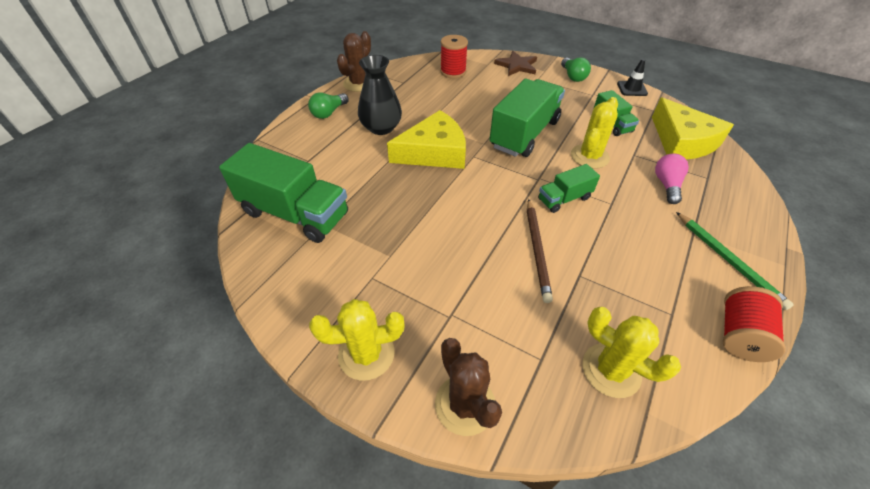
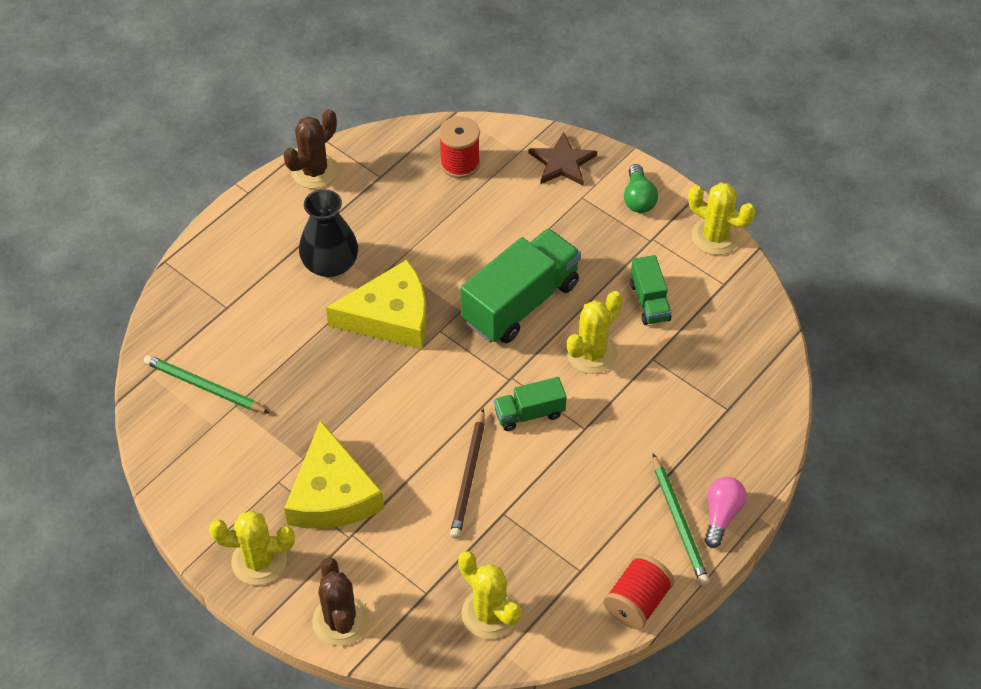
camera: 10 degrees right, 5 degrees up
(295, 214) = (204, 387): green truck -> green pencil
(329, 113) = (264, 225): green light bulb -> none
(632, 89) = (715, 236): black traffic cone -> yellow cactus
(666, 185) = (668, 412): pink light bulb -> pink light bulb (721, 515)
(682, 141) = (730, 346): yellow cheese -> yellow cheese (332, 494)

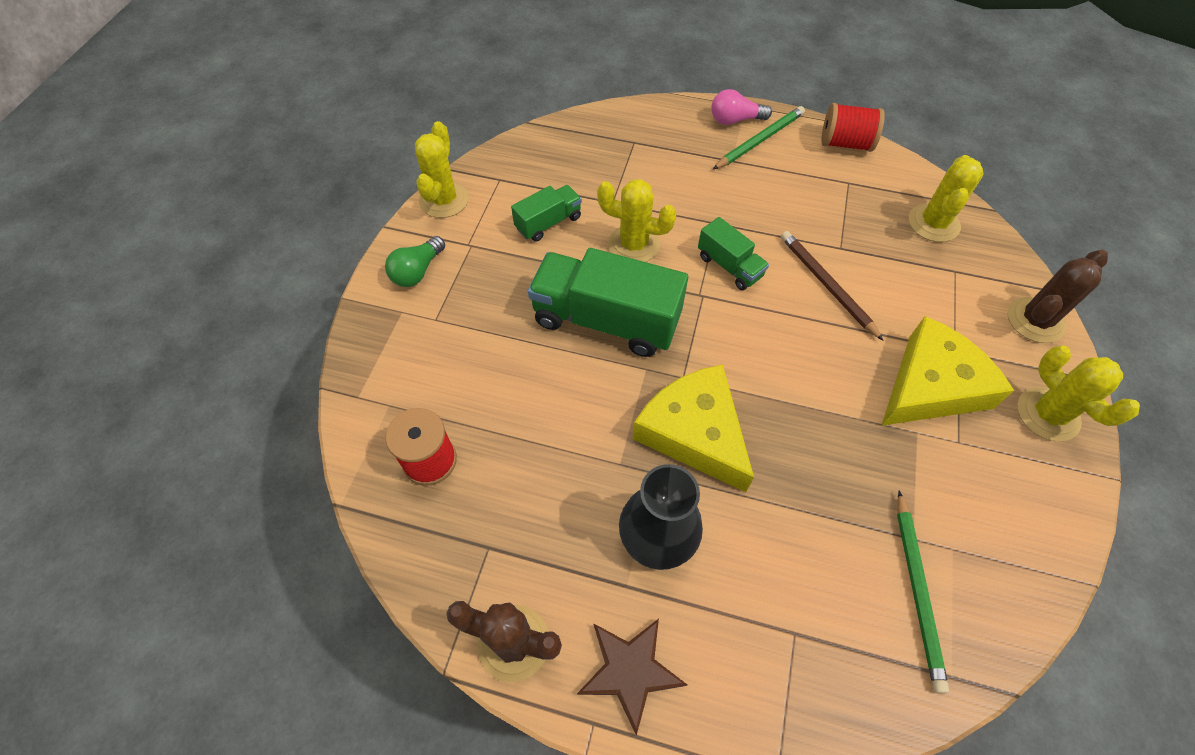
camera: 115 degrees left, 5 degrees up
(469, 477) = (826, 285): brown pencil -> brown pencil turned 105 degrees counterclockwise
(562, 162) = (389, 355): brown star -> brown star (630, 671)
(638, 198) = (417, 271): green light bulb -> green light bulb turned 150 degrees clockwise

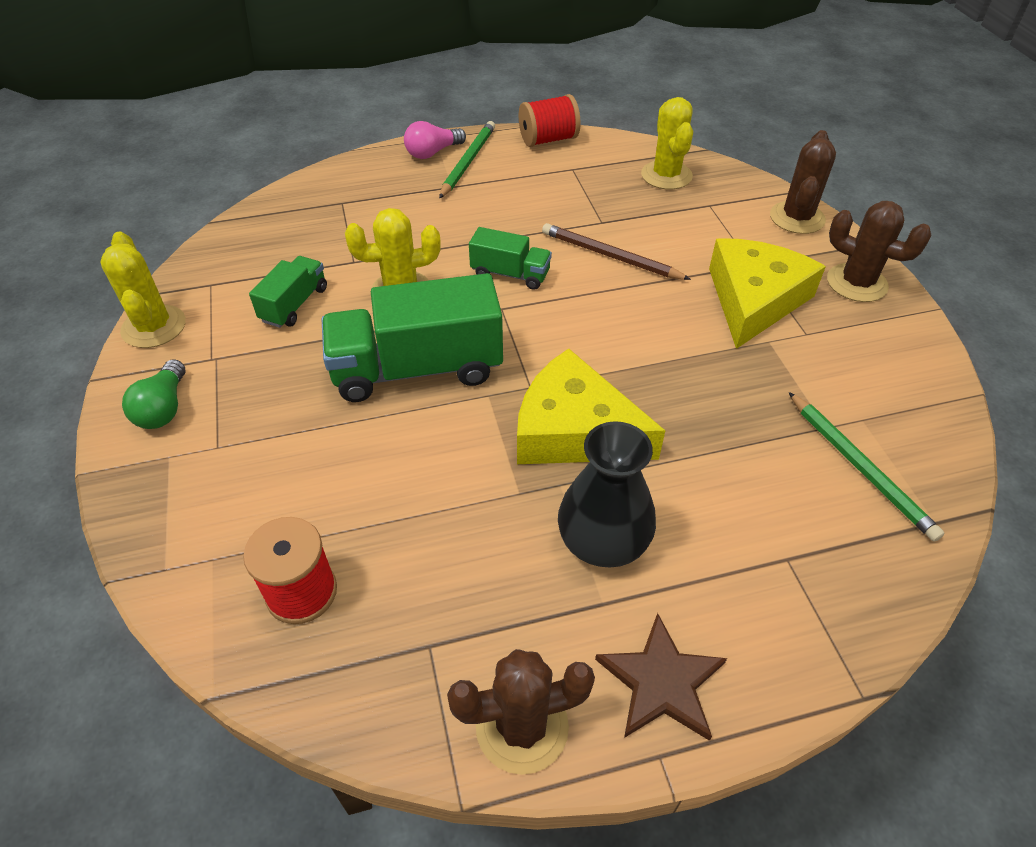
camera: 30 degrees left, 10 degrees down
(1047, 414) = (856, 283): yellow cactus -> brown cactus

